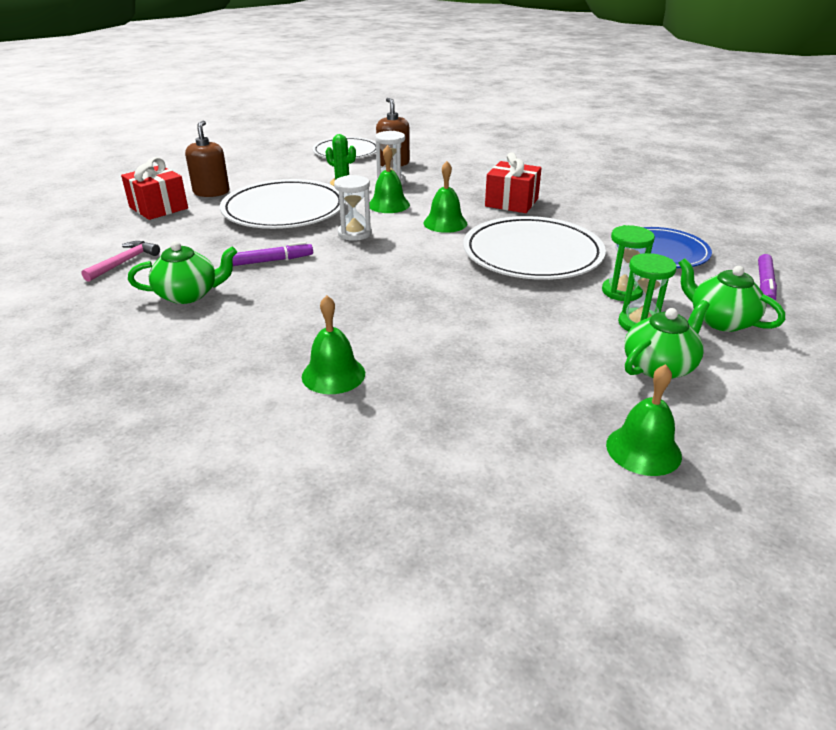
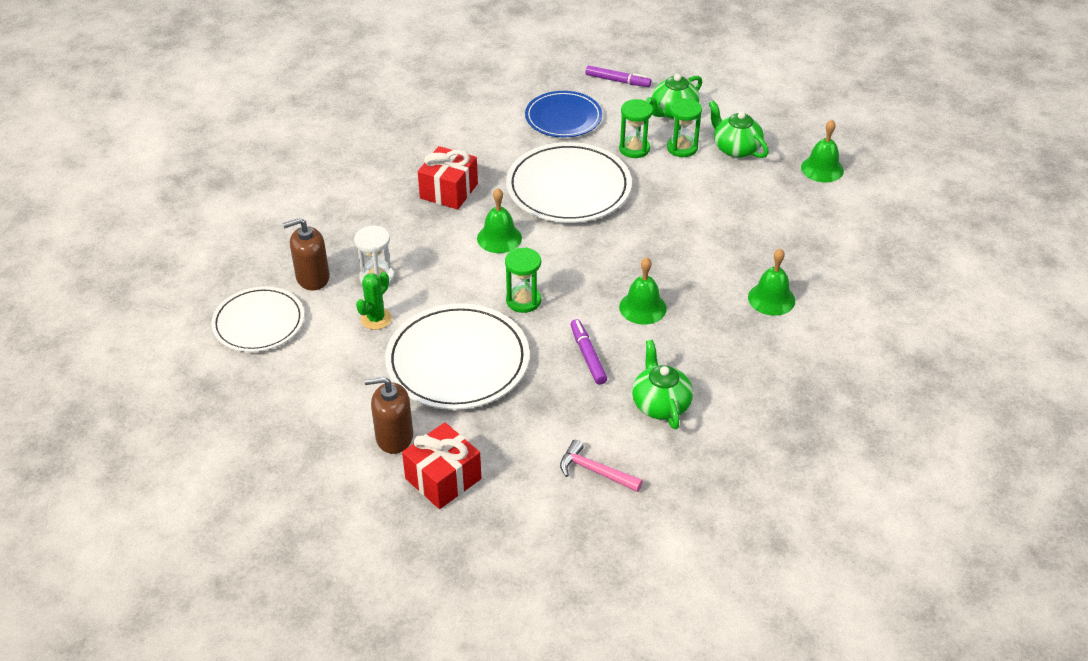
camera: 90 degrees left, 10 degrees up
(354, 233) = (523, 301): white hourglass -> green hourglass
(389, 205) = (448, 278): green bell -> green bell (642, 307)

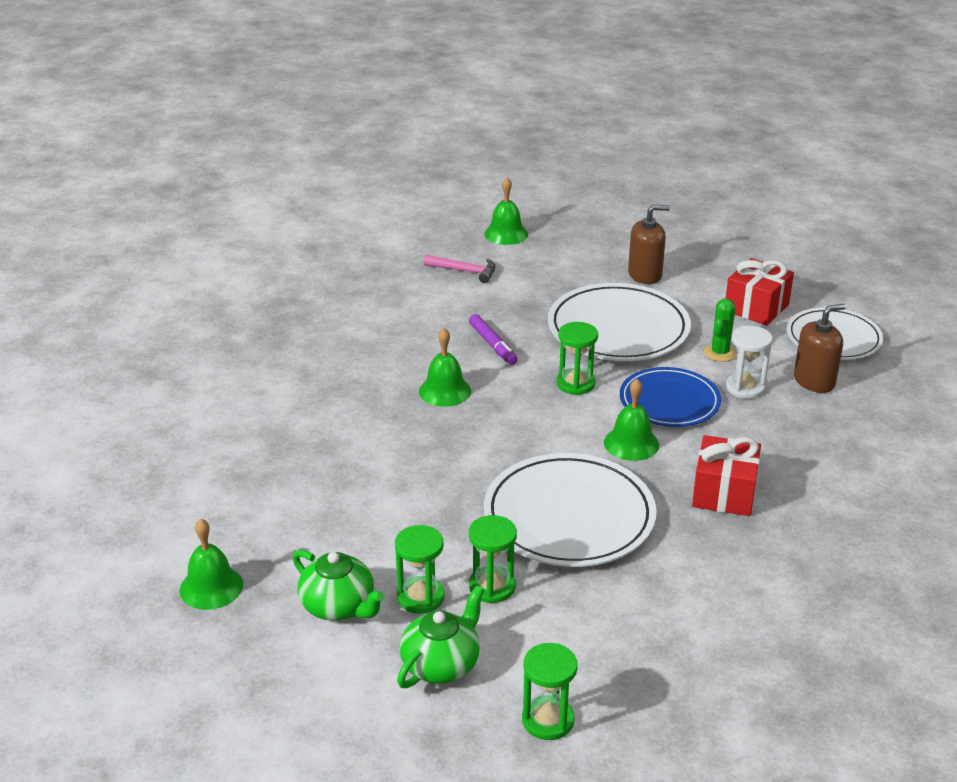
camera: 170 degrees right, 10 degrees down
(443, 478) = (589, 256): red gift -> red gift (756, 308)
(563, 118) = (615, 629): blue plate -> blue plate (669, 401)
(617, 81) = (548, 720): purple marker -> green hourglass
(660, 404) = (415, 317): green teapot -> none
(771, 299) = (301, 414): green bell -> green bell (506, 234)

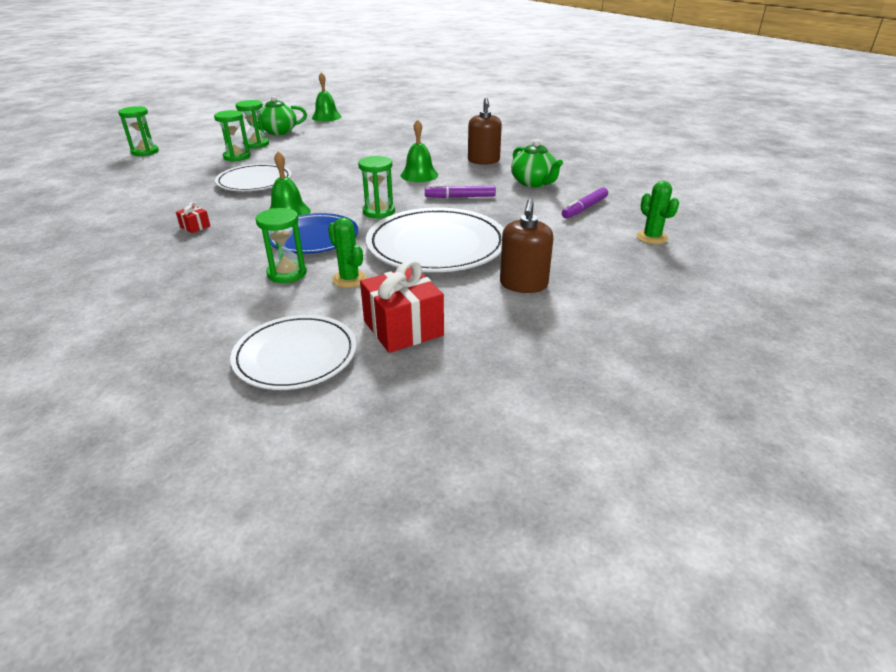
camera: 115 degrees right, 0 degrees up
(441, 664) = (211, 142): green teapot -> green teapot (534, 183)
(465, 271) = (584, 208): pink hammer -> purple marker
(506, 234) = (652, 237): green bell -> green cactus
(569, 516) = (254, 181): white plate -> white plate, size x0.66
(724, 493) = (195, 227): red gift -> red gift, size x0.46
(745, 388) = (287, 273): white hourglass -> green hourglass
(814, 381) = (248, 311): brown soap dispenser -> brown soap dispenser (483, 160)

